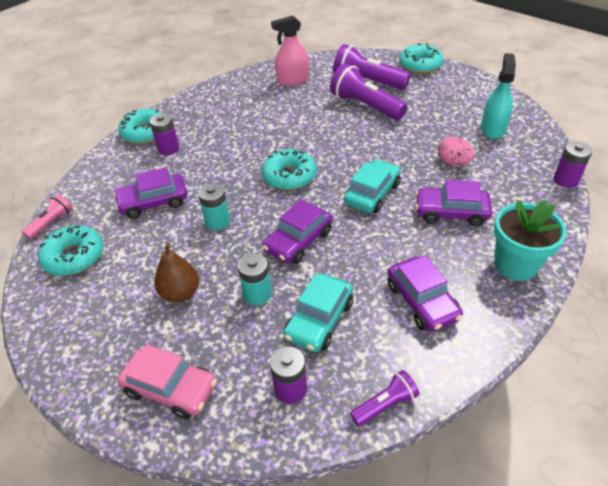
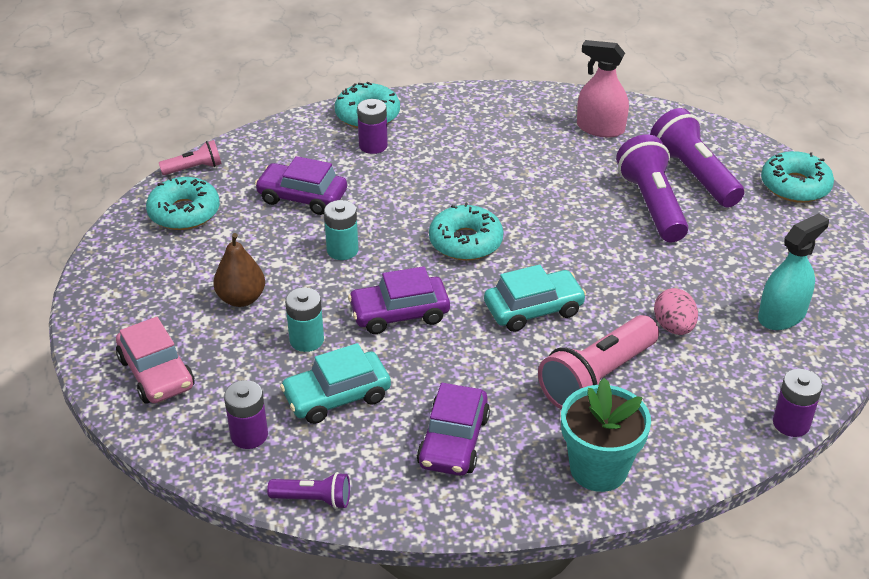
camera: 35 degrees right, 5 degrees down
(451, 212) = (597, 378): purple car -> pink flashlight

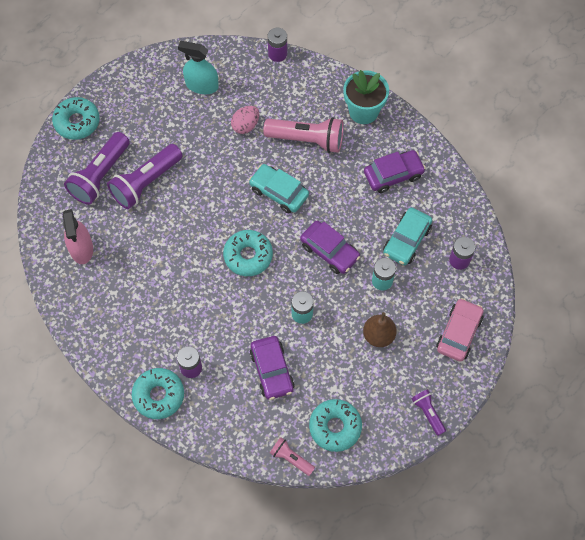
camera: 125 degrees left, 25 degrees up
(313, 499) = (470, 208): purple flashlight -> purple flashlight (428, 413)
(337, 396) = (406, 240): turquoise car -> turquoise car turned 90 degrees clockwise

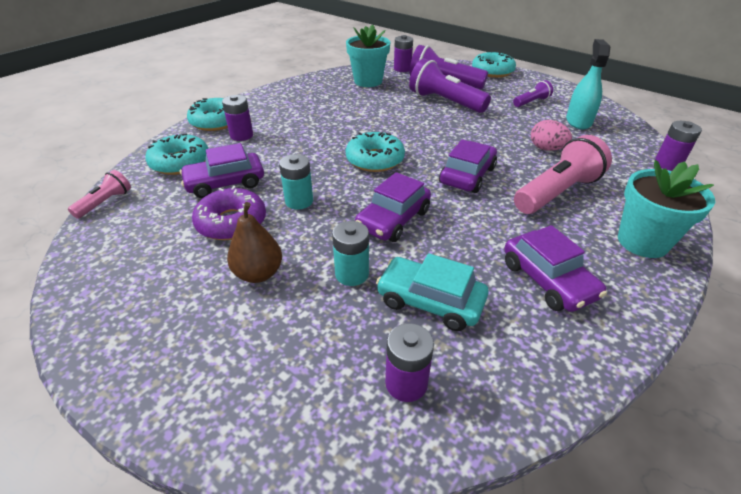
camera: 85 degrees right, 25 degrees down
(51, 209) = (402, 69): none -> purple battery
(81, 248) = (368, 81): pink spray bottle -> turquoise flower pot
(279, 192) = (467, 175): turquoise car -> purple car
(307, 140) = (556, 192): pink flashlight -> pink flashlight turned 135 degrees counterclockwise
(324, 359) = (231, 222): none -> purple donut
(335, 427) = (129, 236): turquoise donut -> turquoise donut (180, 162)
(428, 413) = (105, 341): purple flashlight -> purple flashlight (531, 102)
(459, 333) = (248, 385): pink car -> none

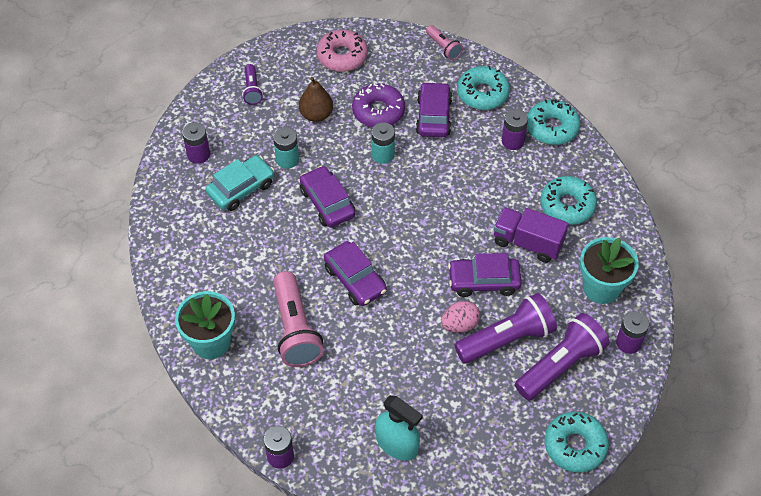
camera: 115 degrees right, 15 degrees up
(130, 285) = (342, 56): none -> pink donut
(351, 110) = (527, 243): none -> purple truck
(375, 160) = (416, 224): turquoise donut -> turquoise donut (567, 205)
(531, 102) = (464, 429): purple flashlight -> purple flashlight (252, 90)
(546, 149) = (362, 371): pink egg -> pink egg (459, 325)
(547, 280) = (217, 258): purple car -> purple car (484, 281)

